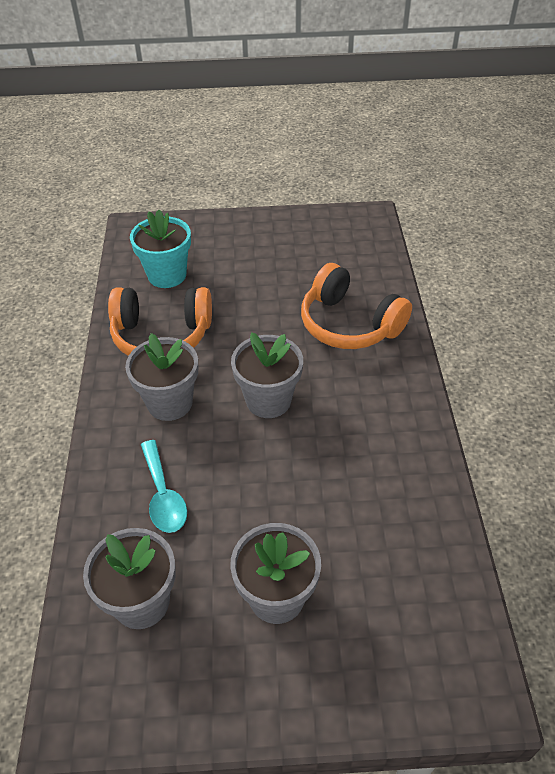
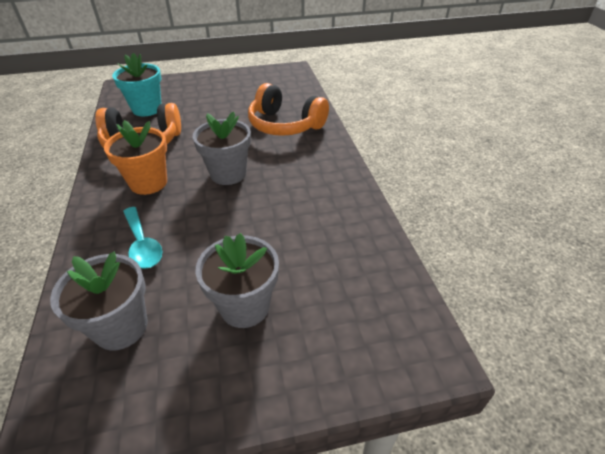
camera: 10 degrees left, 5 degrees down
(170, 403) = (148, 183): grey flower pot -> orange flower pot

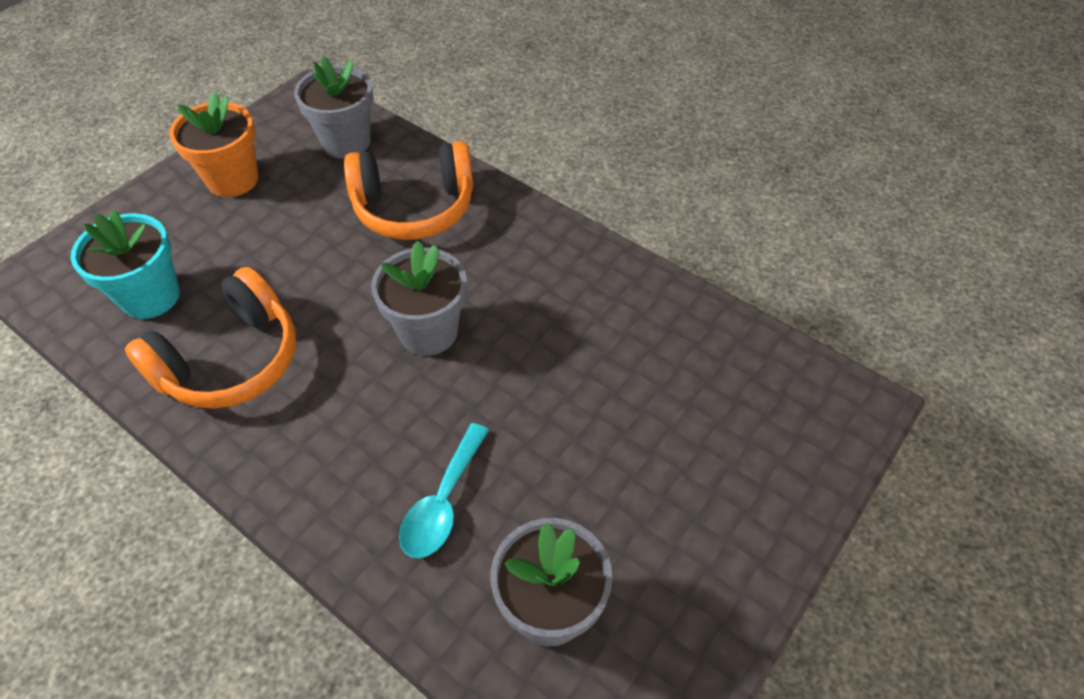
camera: 40 degrees left, 10 degrees up
(142, 244) = (443, 502): turquoise spoon -> turquoise spoon turned 90 degrees clockwise
(148, 183) = (332, 416): orange flower pot -> orange flower pot (233, 180)
(244, 306) = (651, 484): grey flower pot -> grey flower pot (346, 142)

